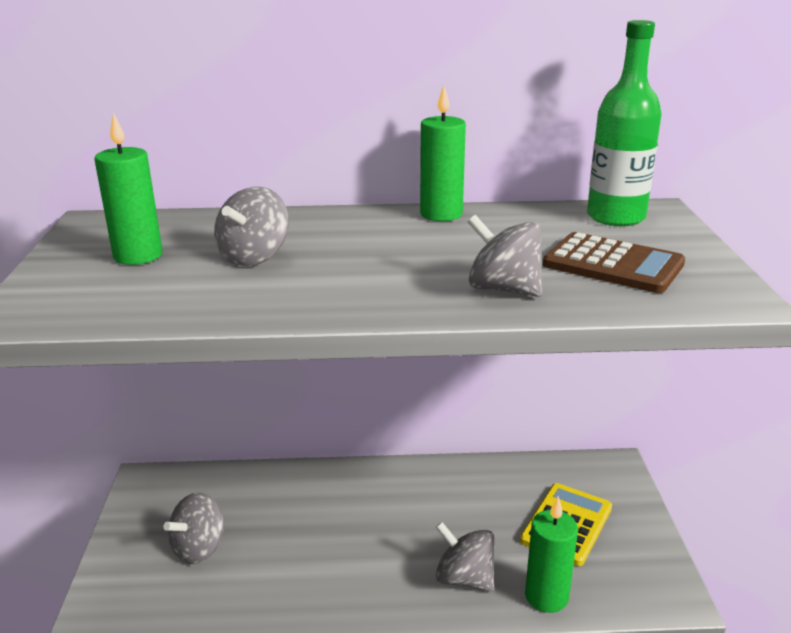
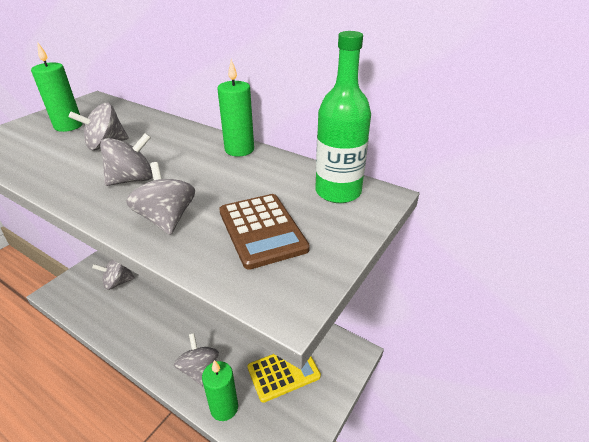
camera: 35 degrees right, 10 degrees up
(379, 274) = (132, 180): none -> grey spinning top

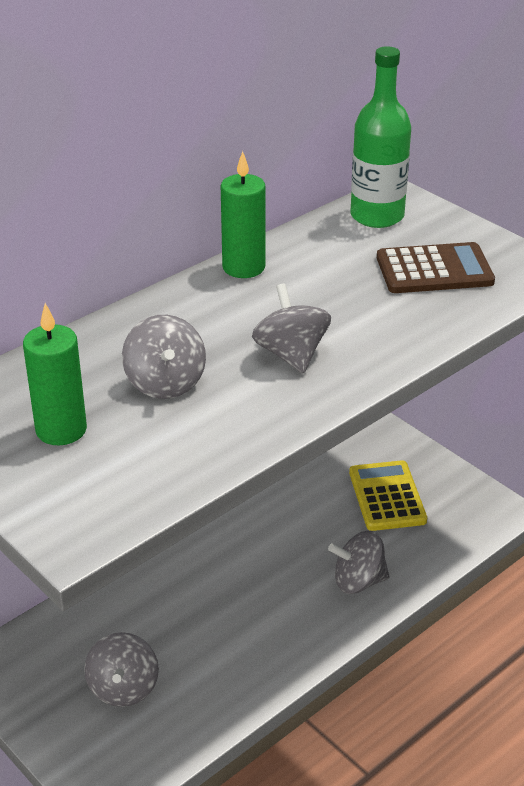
camera: 75 degrees left, 0 degrees up
(167, 219) = (395, 328): grey spinning top -> none
(224, 408) = (426, 560): green candle -> none

